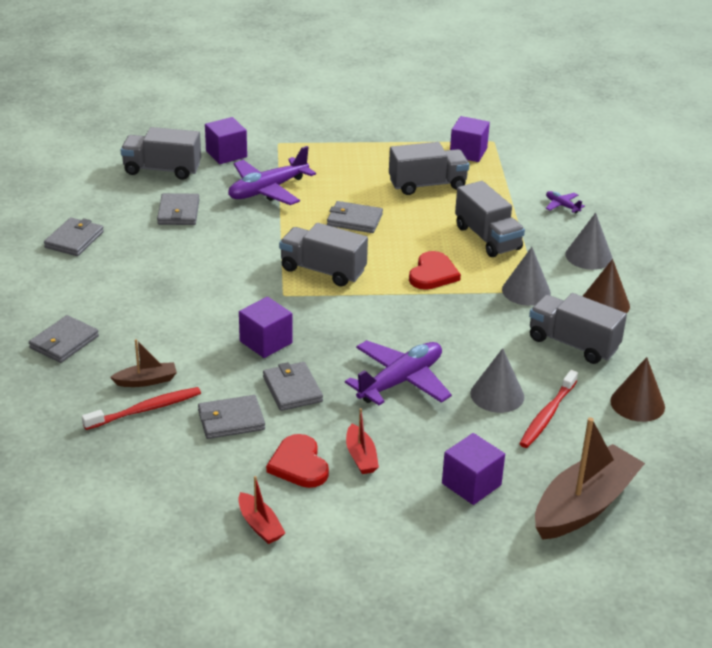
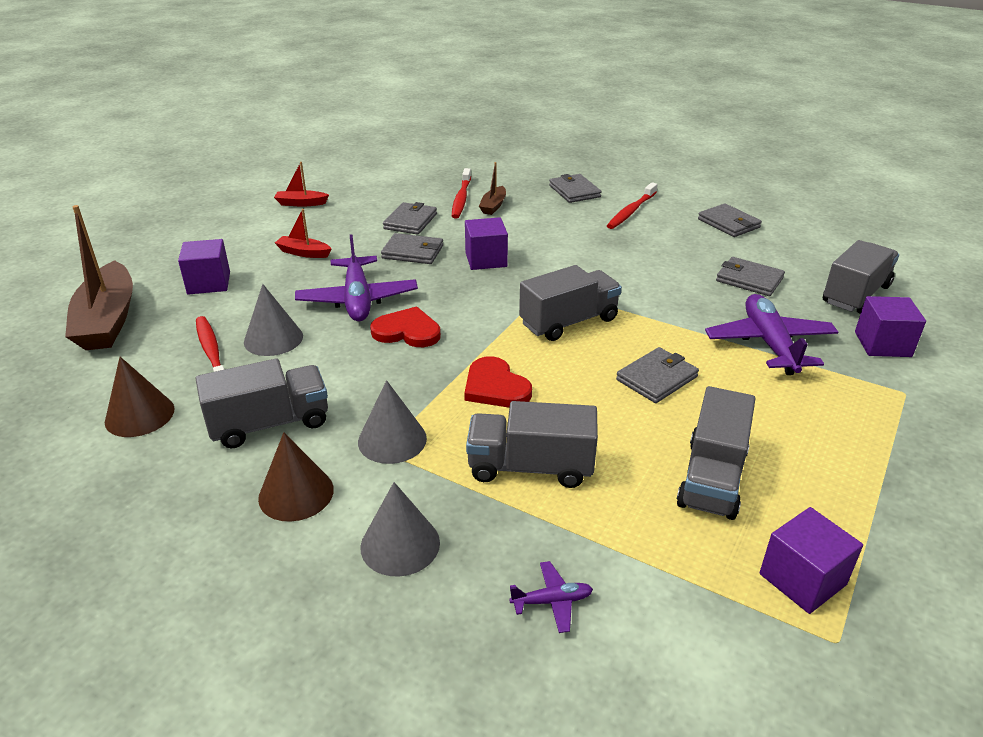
camera: 125 degrees right, 0 degrees up
(89, 295) = (631, 211): none -> red toothbrush
(299, 464) = (332, 230): red heart -> red heart (407, 331)

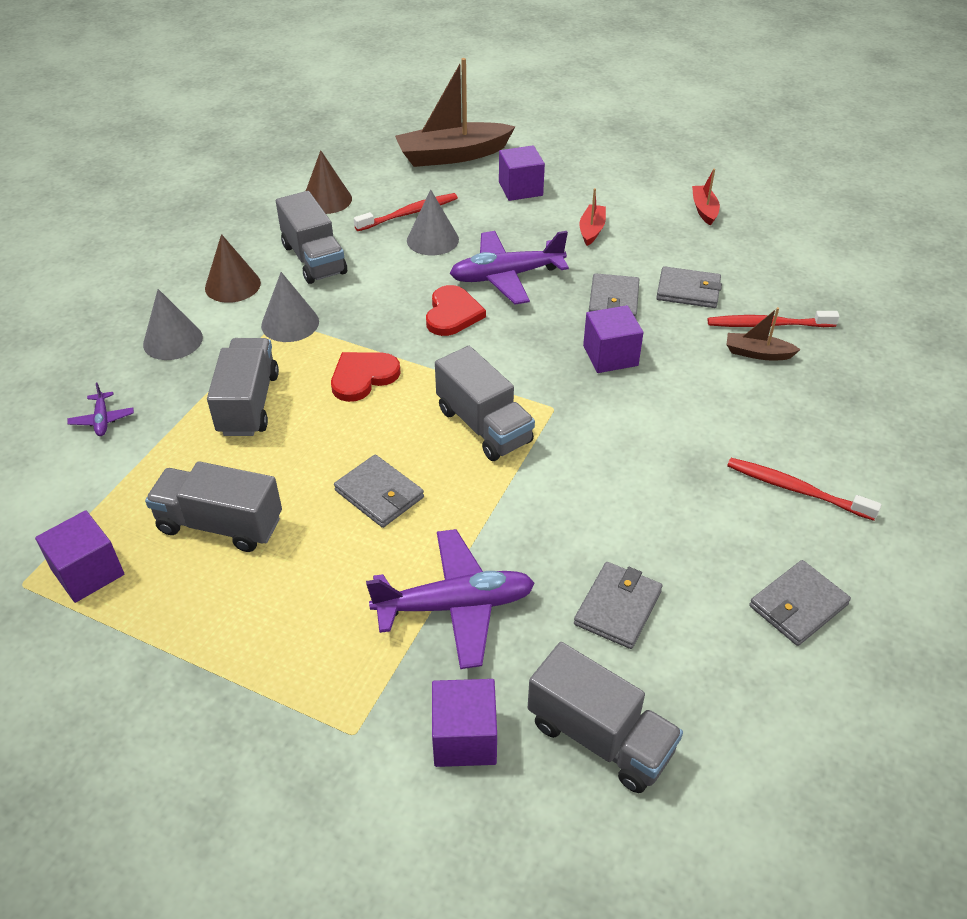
camera: 85 degrees right, 10 degrees up
(574, 191) = (841, 429): grey wallet -> none

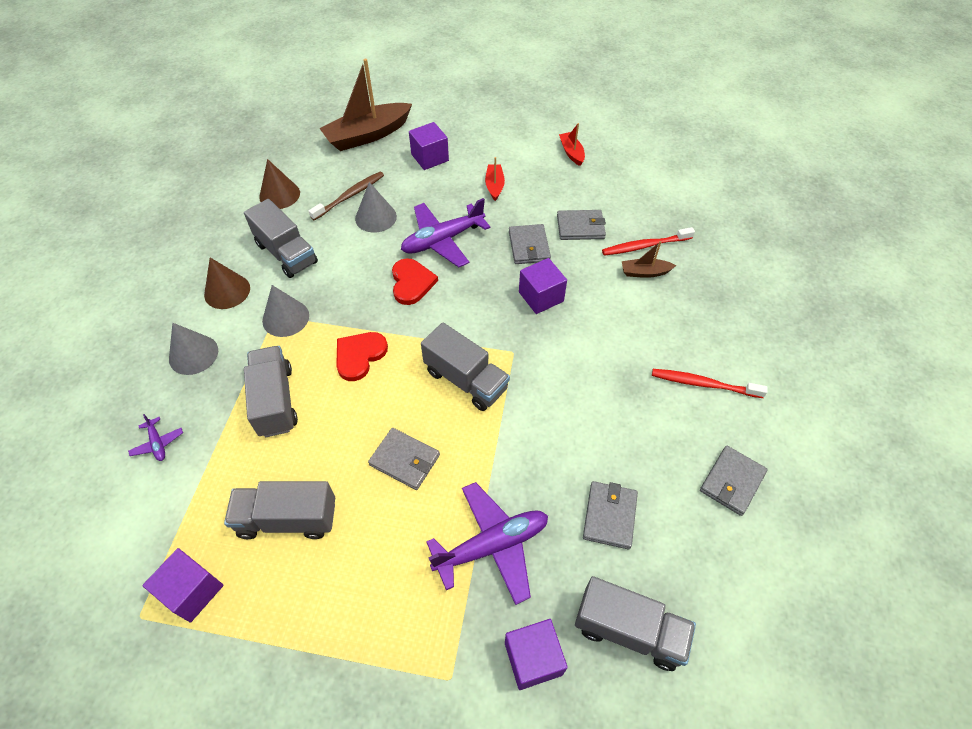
camera: 15 degrees left, 10 degrees up
(409, 213) = (350, 196): red toothbrush -> brown toothbrush

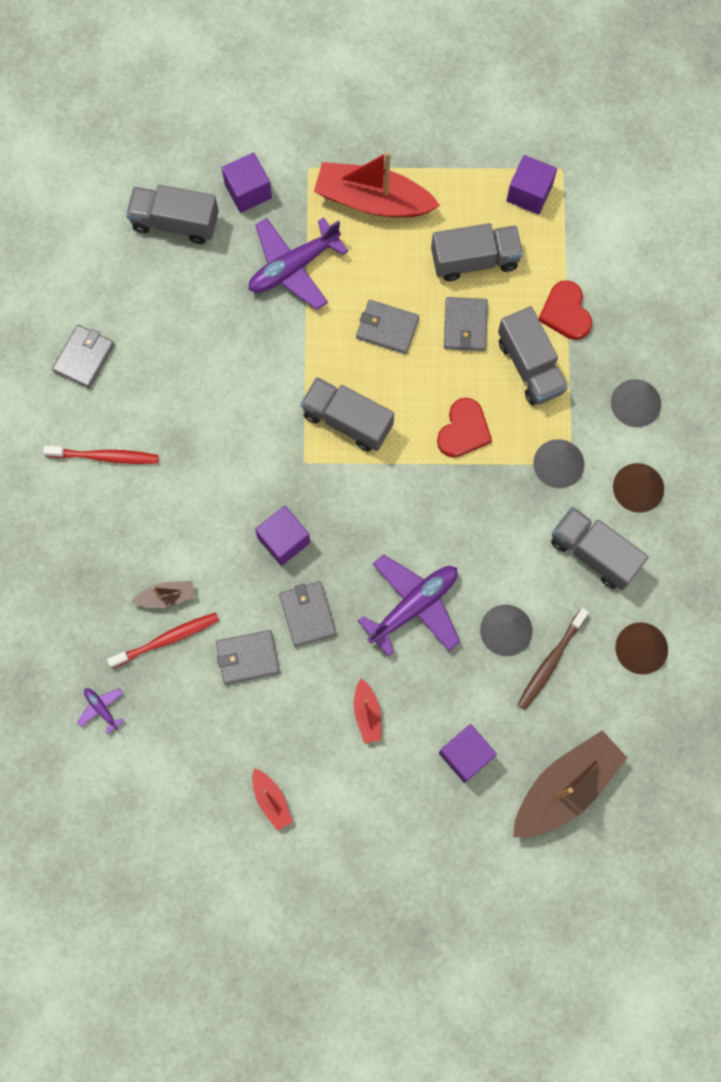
camera: 170 degrees right, 20 degrees up
(157, 443) = (622, 306): purple plane -> purple plane (101, 709)
(380, 616) = (372, 200): none -> red boat
(411, 283) = (434, 535): red heart -> red heart (565, 312)
(610, 516) = (194, 308): grey wallet -> grey wallet (465, 326)

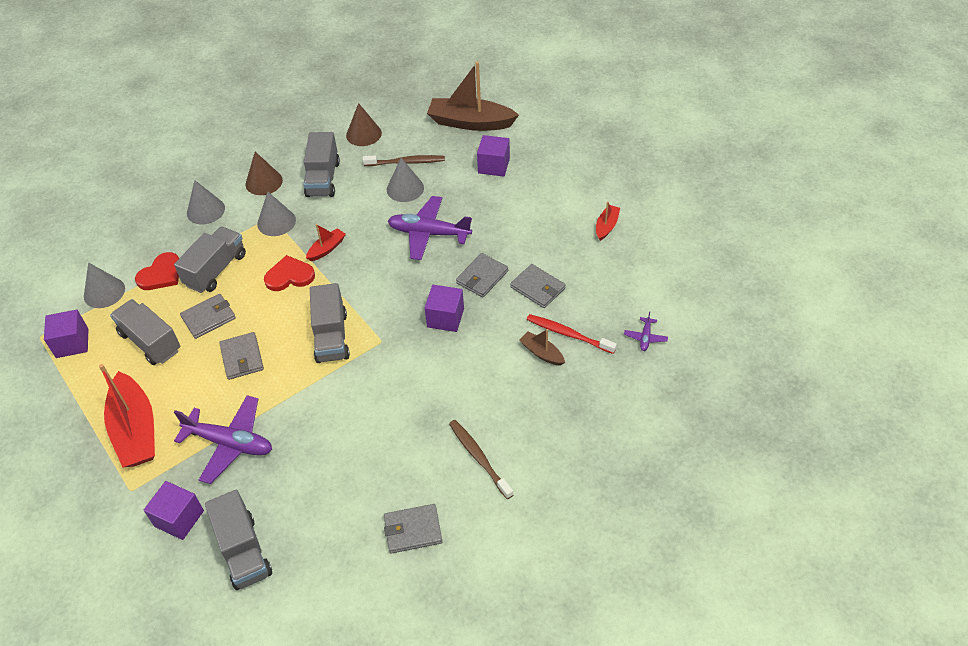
camera: 125 degrees left, 25 degrees down
(105, 457) = (479, 458): red toothbrush -> brown toothbrush
(367, 714) = (514, 216): red boat -> red boat (327, 249)
(581, 249) = (104, 292): none -> grey cone

